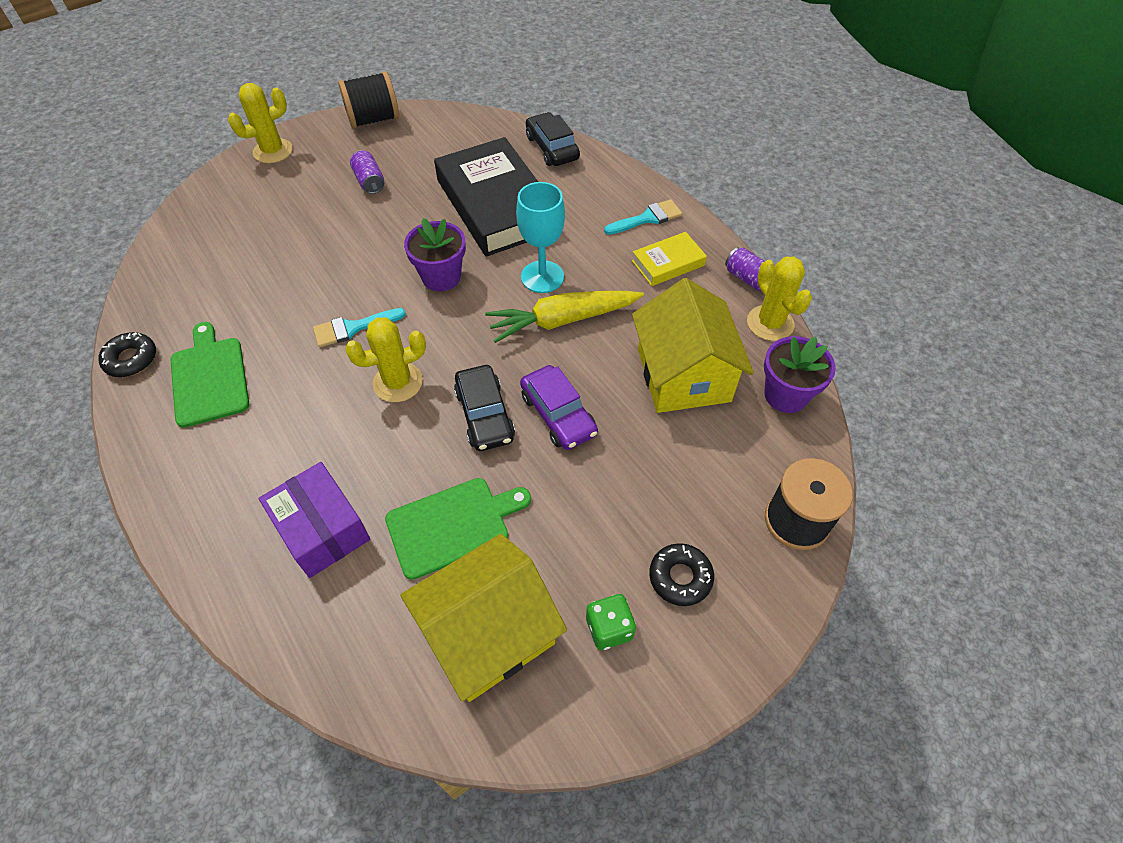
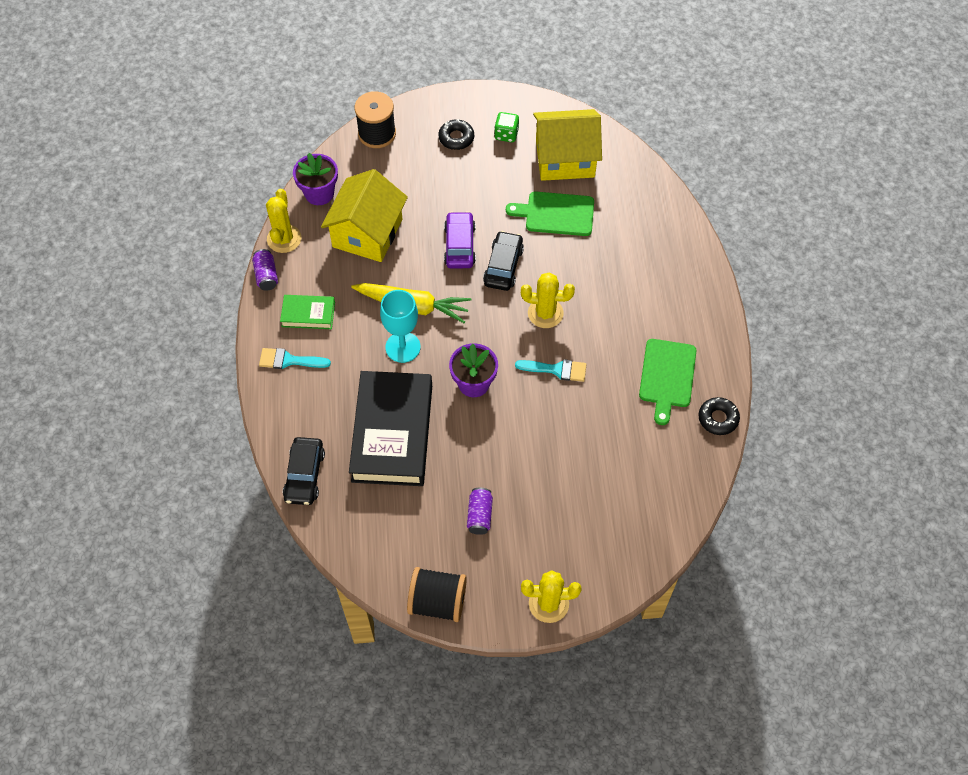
camera: 150 degrees left, 5 degrees up
(322, 529) = (628, 245): purple box -> none
(668, 263) = (308, 314): yellow book -> green book

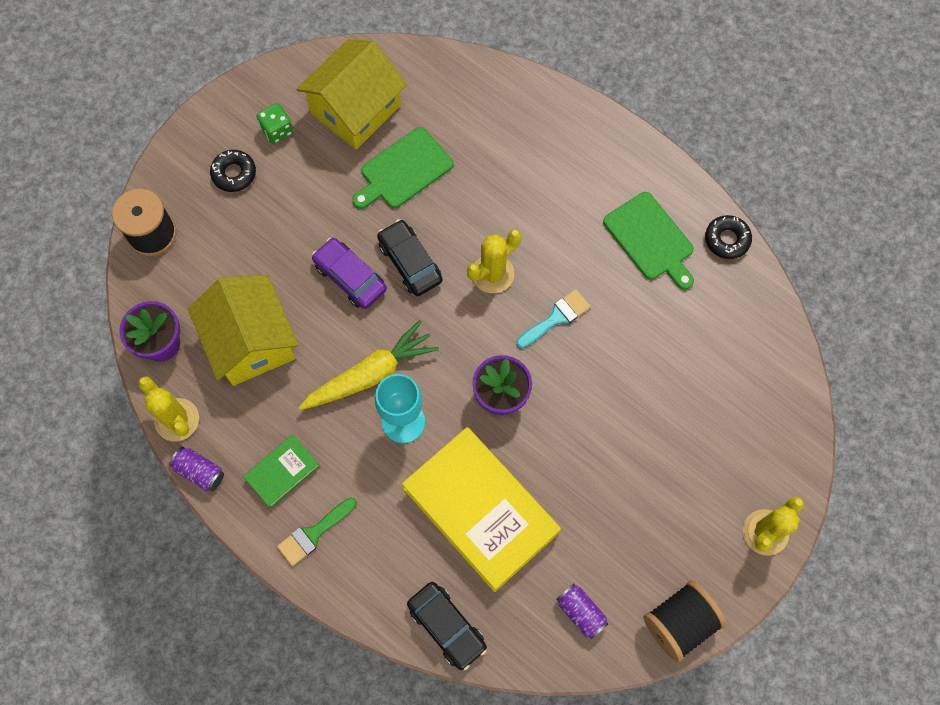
camera: 45 degrees left, 10 degrees up
(289, 360) = (314, 533): turquoise brush -> green brush
(392, 433) = (480, 511): black book -> yellow book
(479, 515) = (632, 511): purple can -> purple can (581, 612)

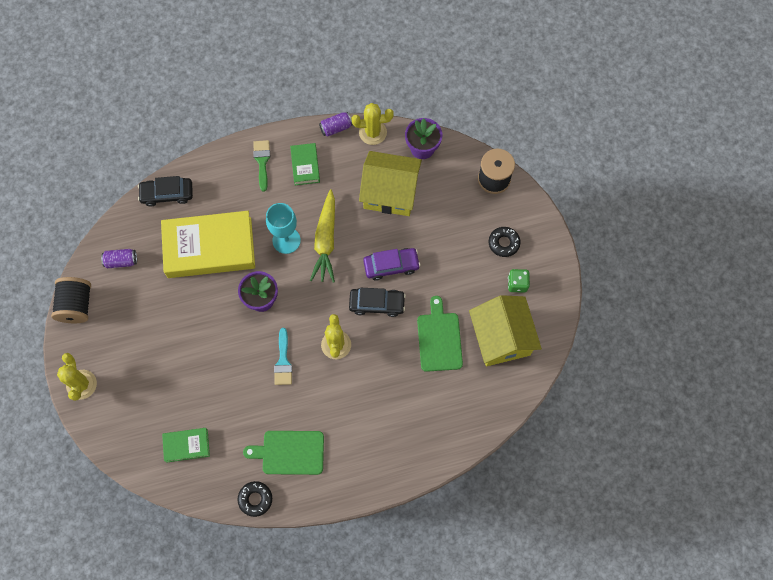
camera: 125 degrees right, 0 degrees up
(732, 353) = (187, 445): none -> green book

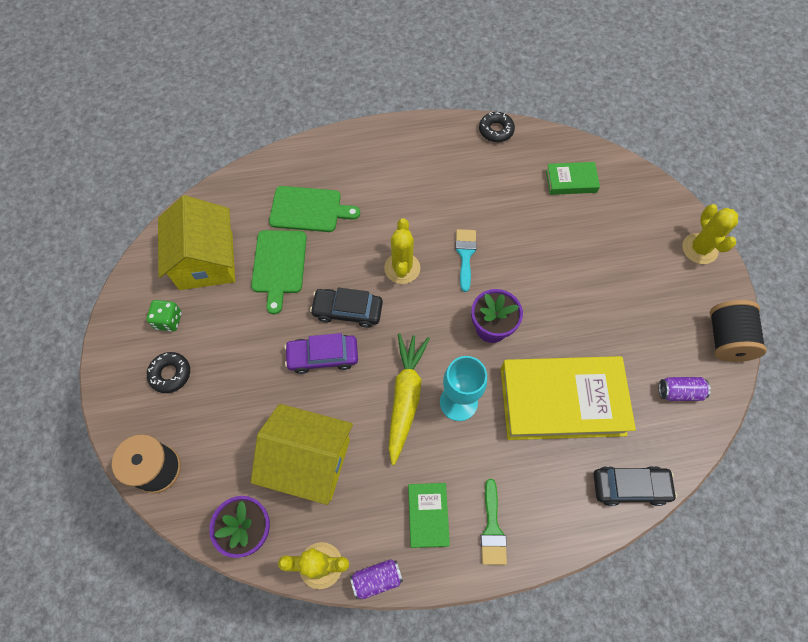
camera: 175 degrees left, 5 degrees down
(290, 452) = (459, 167): green cutting board -> green cutting board (309, 209)

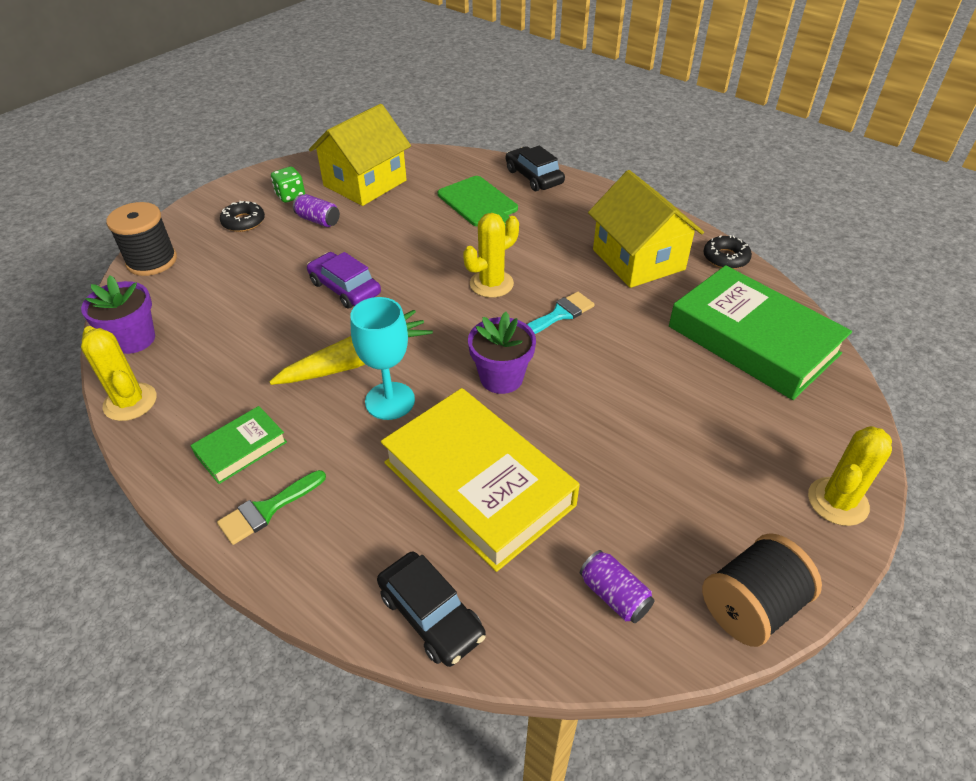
camera: 50 degrees right, 20 degrees down
(279, 265) = (406, 218): green cutting board -> none
(309, 461) = (231, 337): yellow house -> yellow house (638, 259)
(347, 311) = (407, 277): black car -> black car (534, 177)
(377, 579) = (142, 449): purple can -> purple can (318, 220)
(571, 181) = (753, 340): green book -> green book, size x2.13

